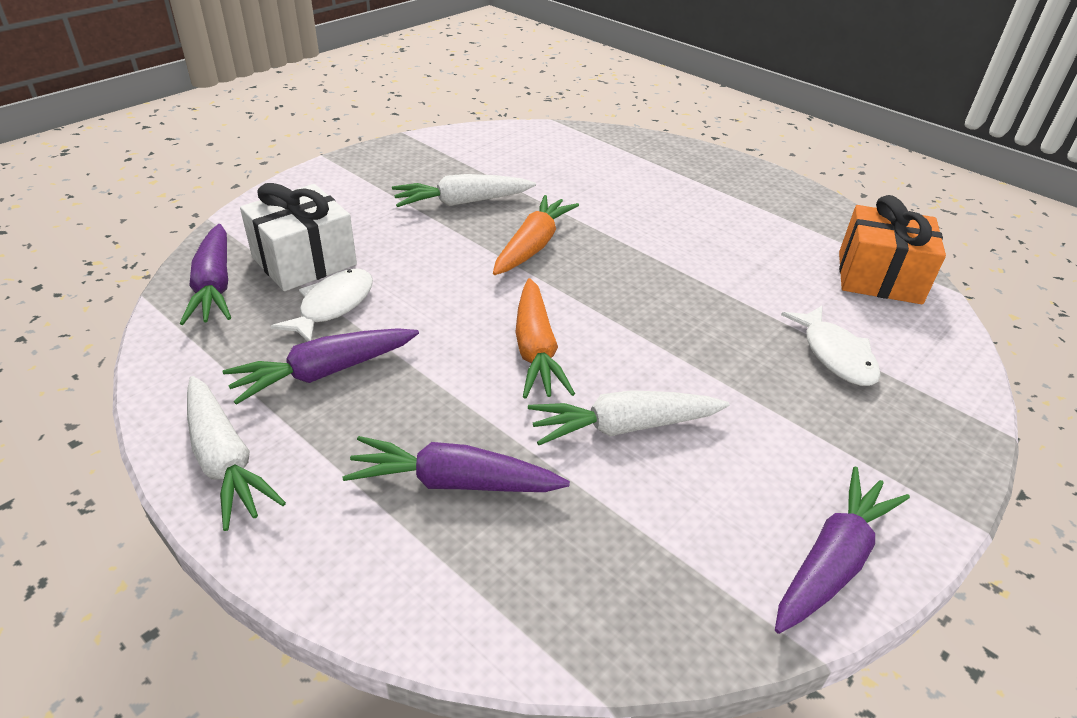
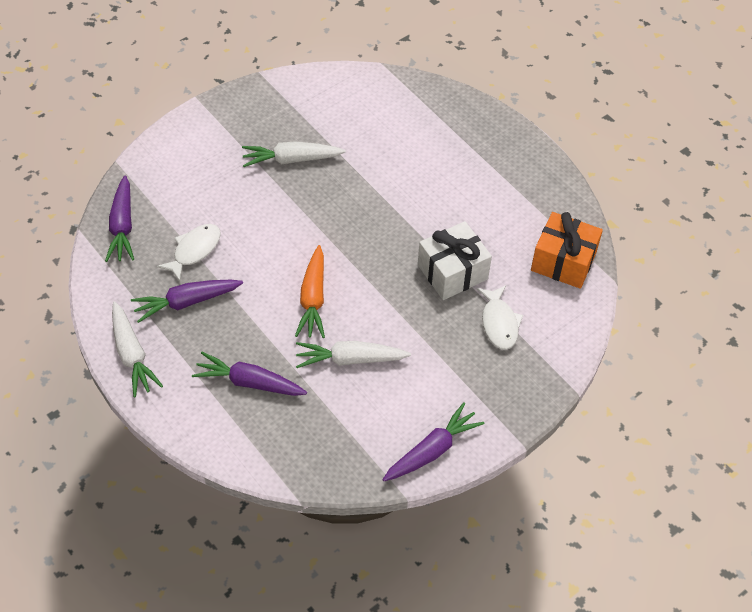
camera: 10 degrees right, 15 degrees up
(304, 261) = (178, 209): white gift -> white gift (452, 272)
(533, 246) = (332, 208): orange carrot -> none

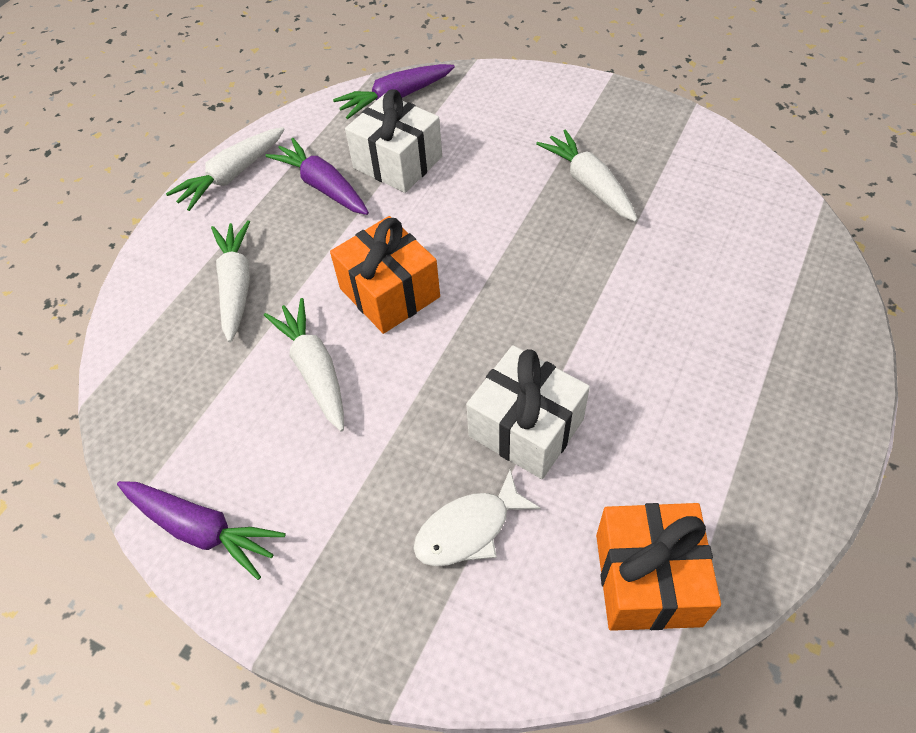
camera: 70 degrees right, 0 degrees up
(194, 250) = (397, 162): white fish -> white gift
(249, 382) = (236, 285): purple carrot -> white carrot
(313, 299) = (389, 293): orange carrot -> orange gift

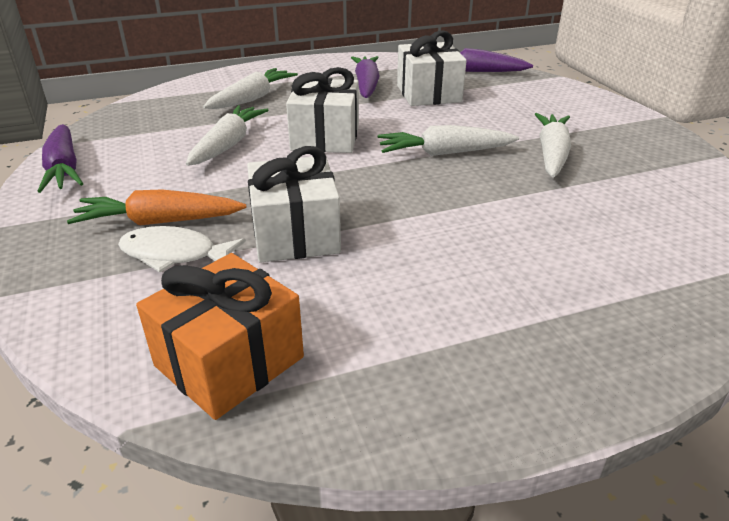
camera: 40 degrees right, 20 degrees down
(232, 176) = (325, 64): white carrot -> white carrot (444, 153)
(389, 293) = (325, 137): orange gift -> white gift
(402, 509) = (159, 222): none -> orange carrot

